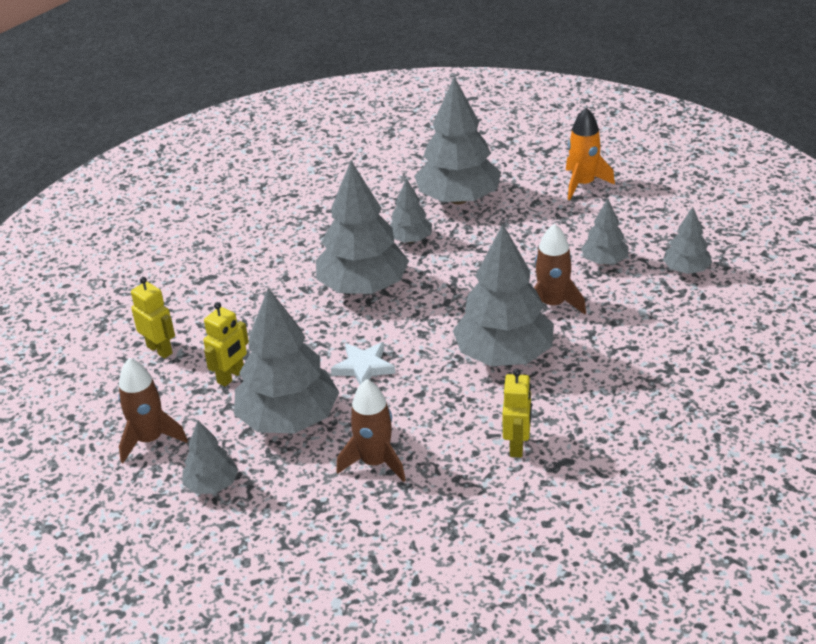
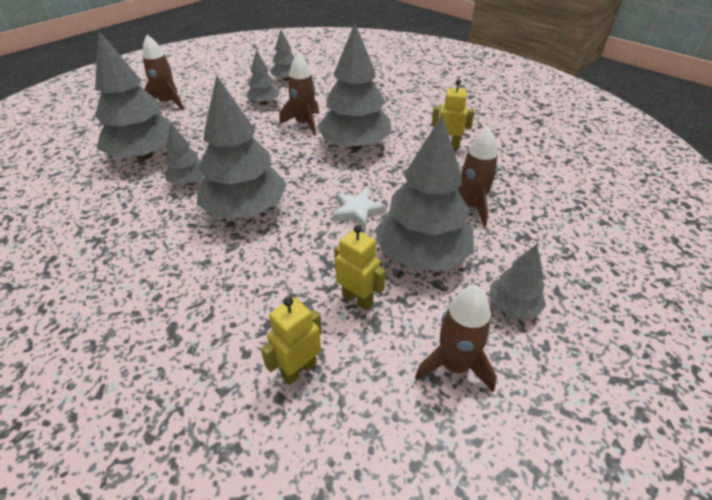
camera: 90 degrees left, 5 degrees up
(583, 184) = (167, 103): orange rocket -> brown rocket

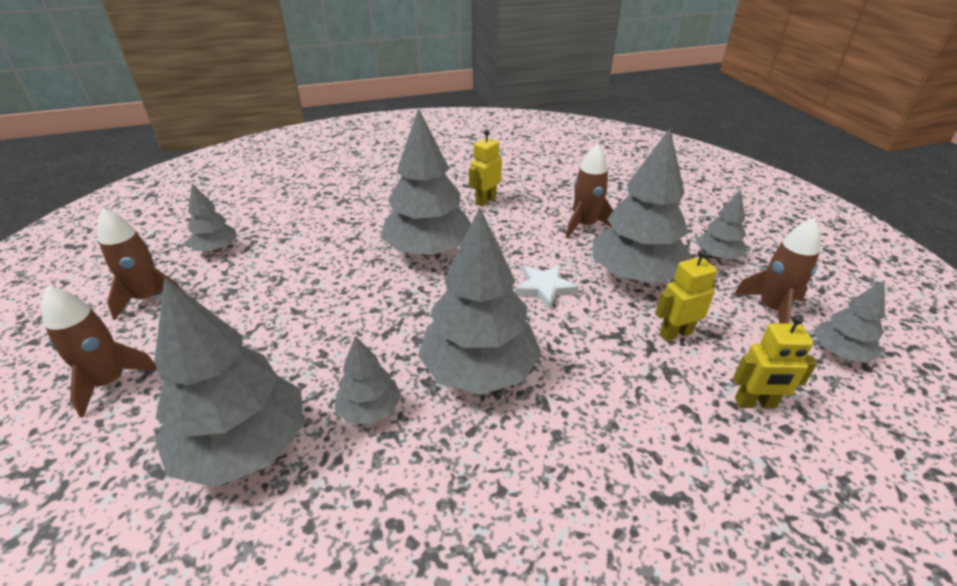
camera: 60 degrees left, 5 degrees down
(264, 103) = (251, 285): grey tree -> grey tree (839, 353)
(298, 370) = (755, 403): yellow robot -> yellow robot turned 75 degrees counterclockwise
(304, 124) = (344, 269): brown rocket -> brown rocket (149, 298)

